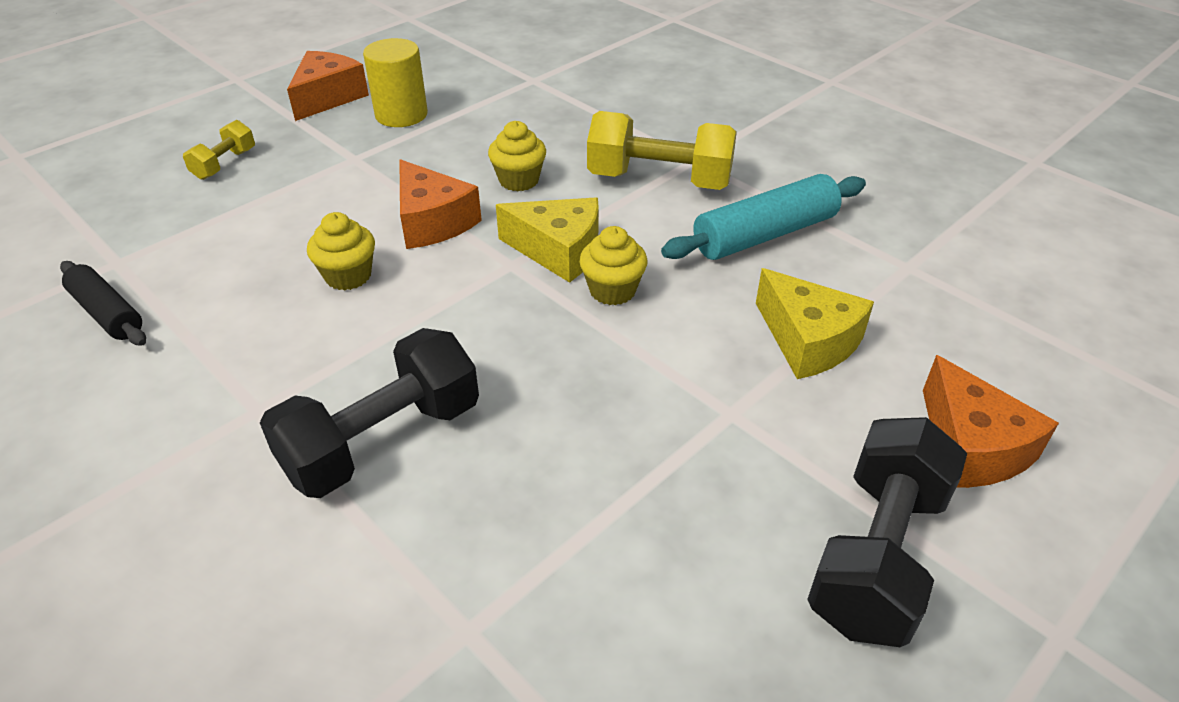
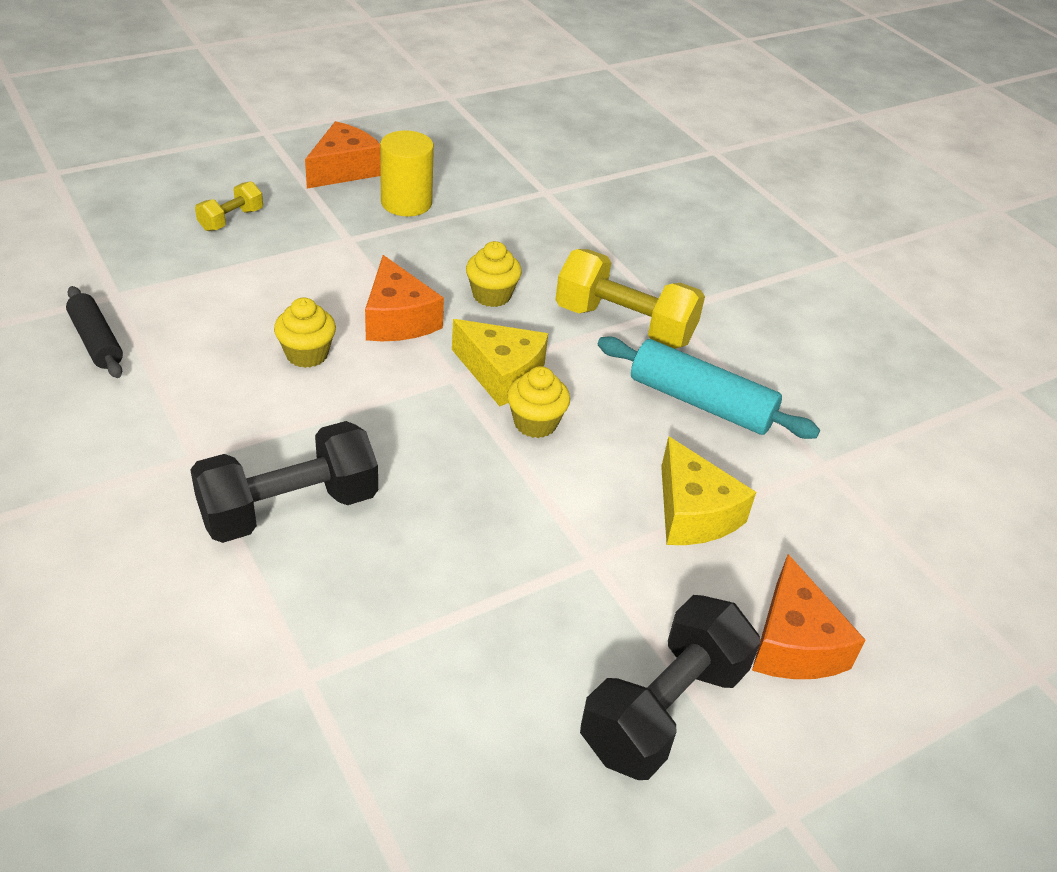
camera: 10 degrees right, 0 degrees up
(764, 234) = (700, 402): turquoise rolling pin -> turquoise rolling pin turned 45 degrees clockwise

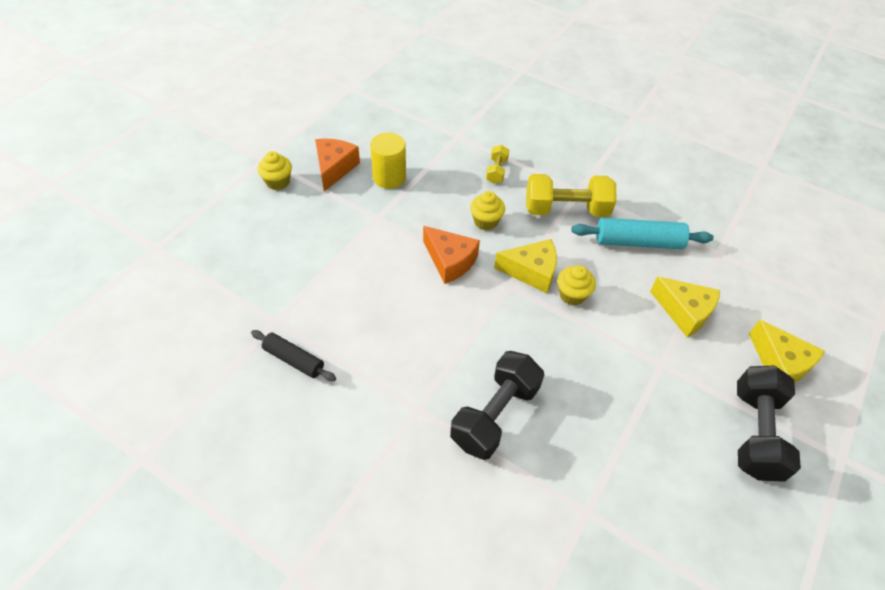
camera: 25 degrees left, 10 degrees up
(231, 219) = (298, 234): yellow dumbbell -> yellow dumbbell (496, 171)
(307, 354) = (421, 309): yellow cupcake -> yellow cupcake (278, 182)
(794, 643) = (779, 363): orange cheese -> yellow cheese

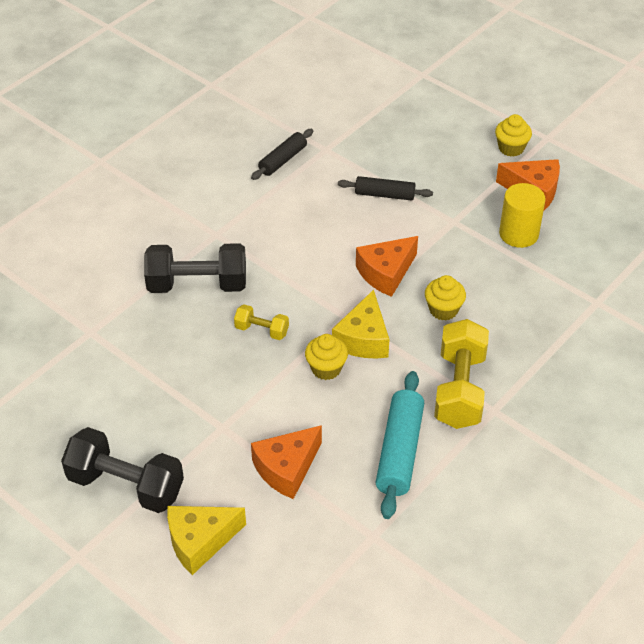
camera: 100 degrees right, 5 degrees down
(345, 268) = (384, 195): none -> black rolling pin
(495, 415) = (197, 284): black dumbbell -> black dumbbell turned 45 degrees counterclockwise
(496, 171) = (530, 331): yellow dumbbell -> yellow dumbbell (262, 330)
(684, 312) = (287, 468): yellow cheese -> orange cheese

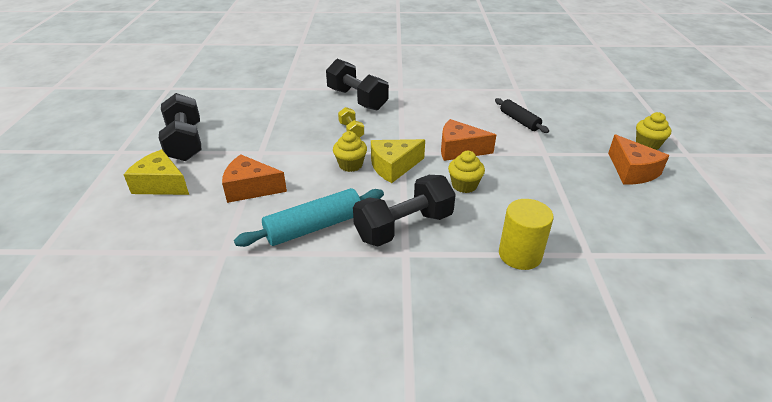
camera: 50 degrees right, 10 degrees down
(283, 160) = (485, 82): black rolling pin -> none
(459, 389) = (404, 227): yellow dumbbell -> black dumbbell
(518, 234) = (583, 184): yellow cylinder -> yellow cylinder (520, 254)

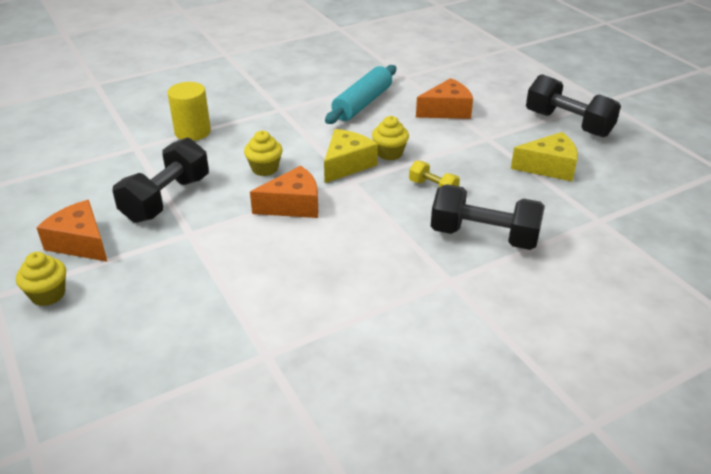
camera: 150 degrees right, 0 degrees up
(161, 184) = (518, 92): yellow cheese -> yellow cheese (549, 167)
(404, 227) = (295, 123): black dumbbell -> black dumbbell (166, 199)
(519, 121) = (237, 277): black rolling pin -> none

